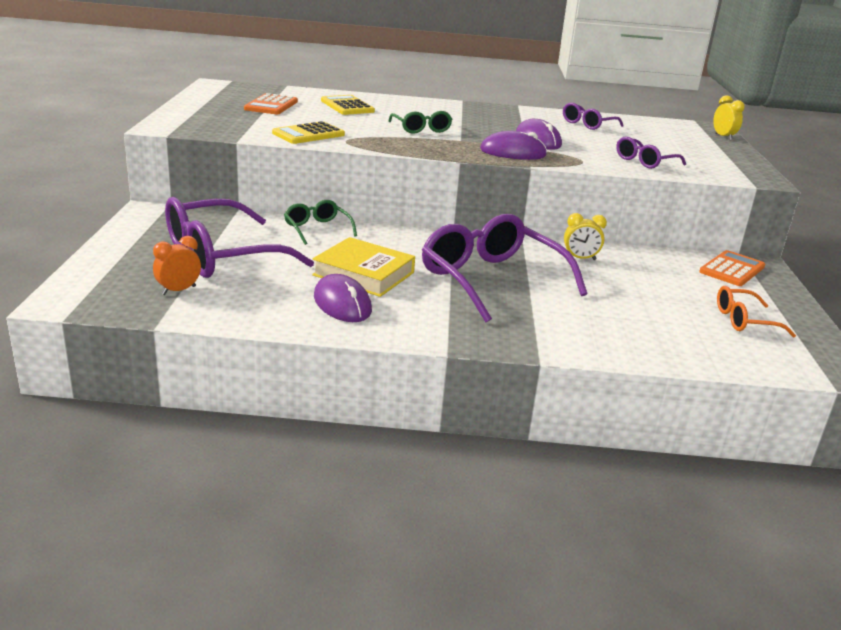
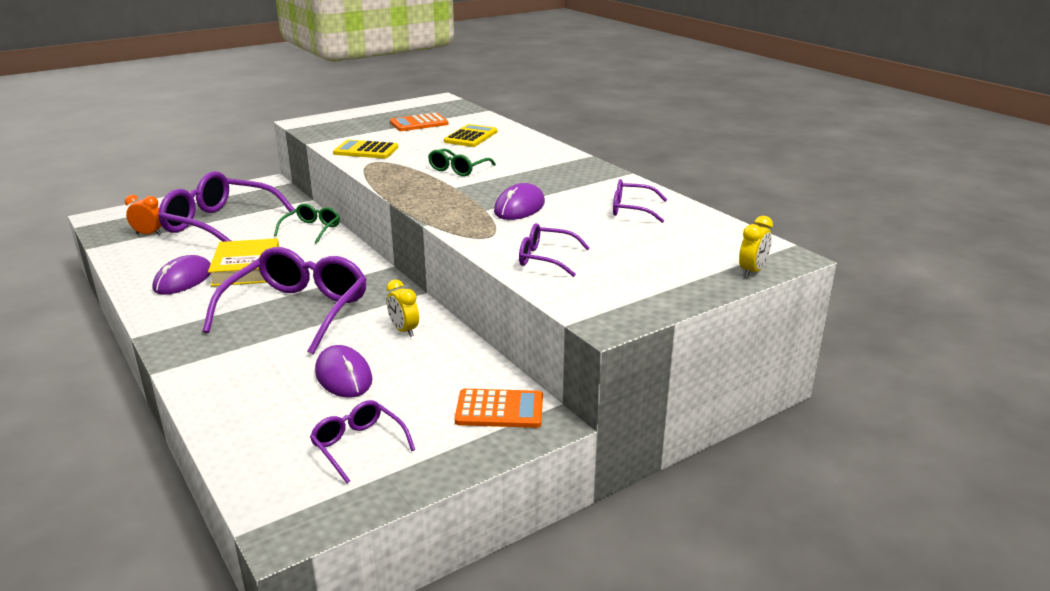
camera: 55 degrees right, 0 degrees up
(513, 152) = (456, 209): purple mouse -> purple mouse (343, 376)
(744, 320) = (358, 445): orange glasses -> purple glasses

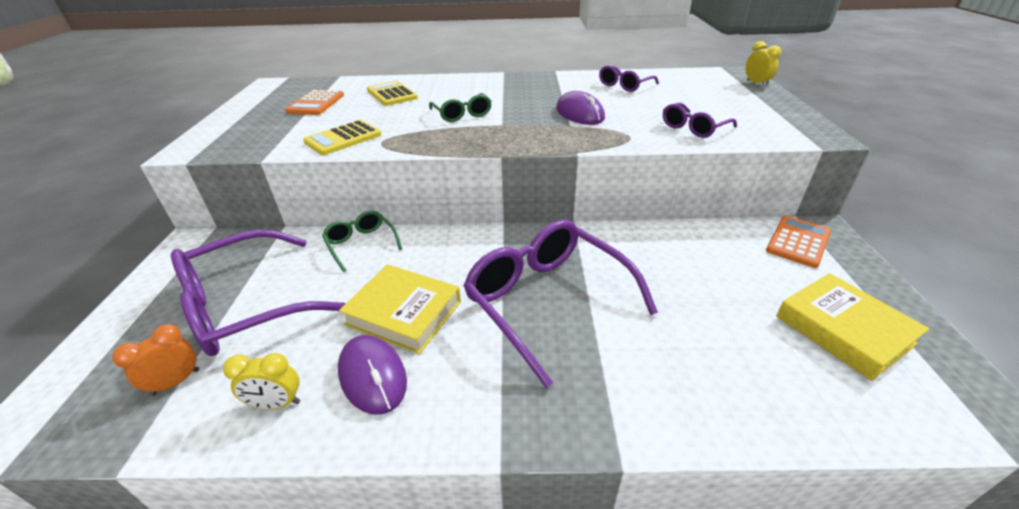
camera: 55 degrees left, 10 degrees up
(343, 376) = (707, 305): purple mouse -> none
(358, 445) = (843, 330): purple glasses -> yellow book
(404, 330) = (638, 249): yellow clock -> yellow clock (277, 403)

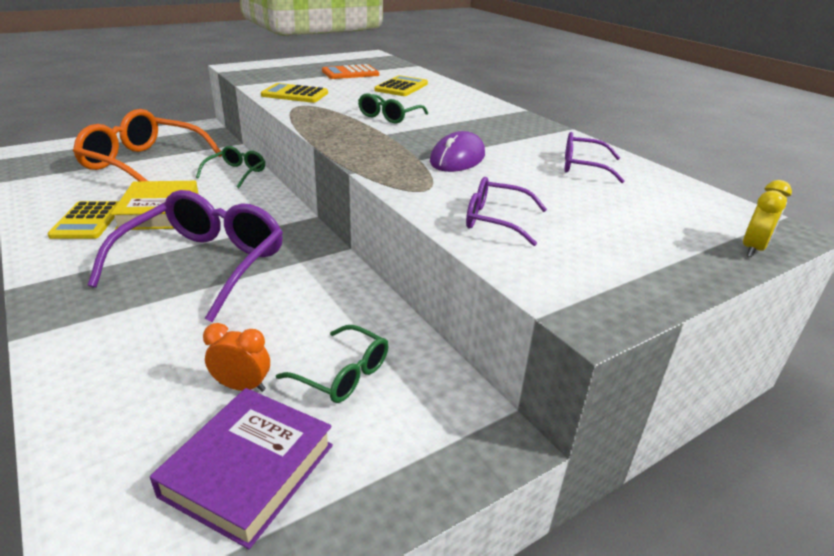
camera: 55 degrees right, 5 degrees down
(176, 382) = (68, 170): orange clock -> orange clock (242, 386)
(246, 306) = (143, 163): purple glasses -> orange glasses
(277, 403) = (56, 201): yellow clock -> none
(373, 376) = (88, 221): purple mouse -> yellow calculator
(746, 265) = (343, 374): none -> green glasses
(798, 242) = (438, 416): orange calculator -> none
(843, 330) = (248, 470): yellow book -> purple book

